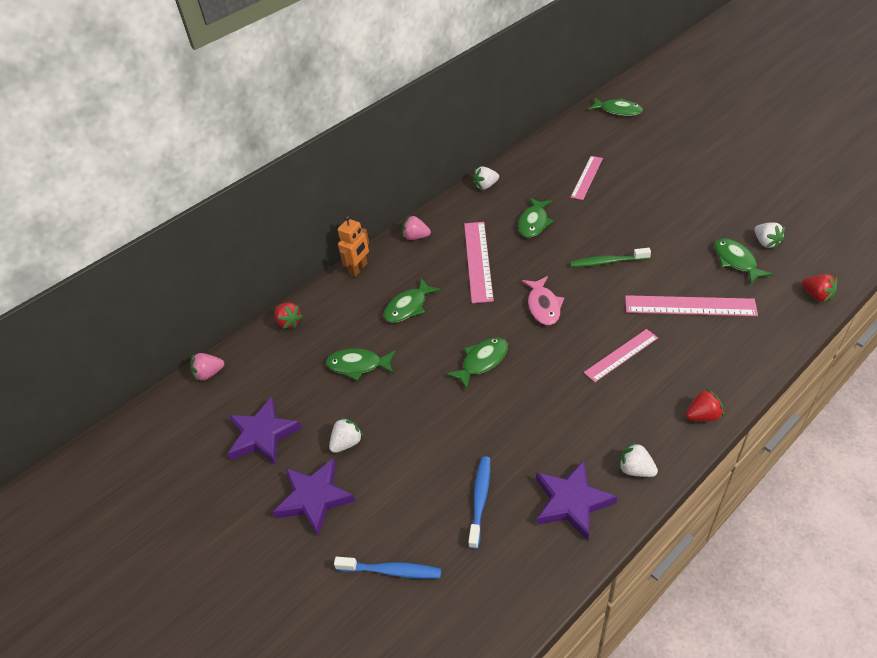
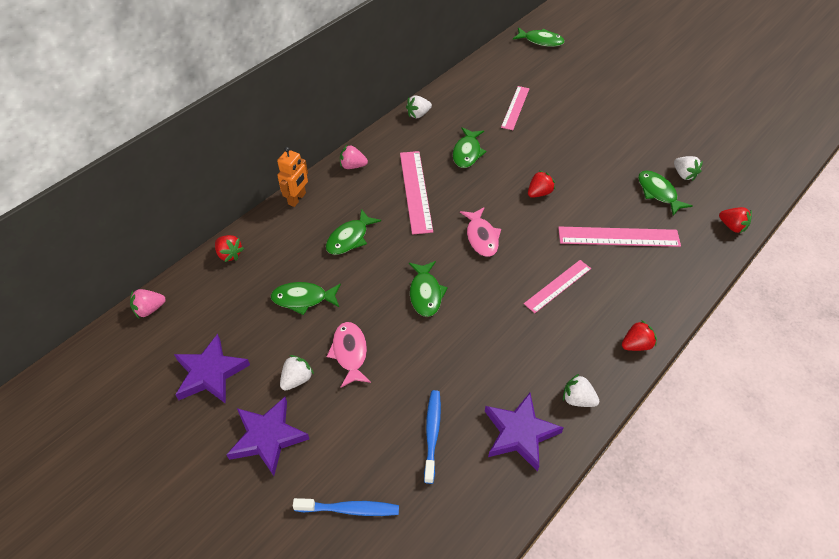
camera: 10 degrees left, 5 degrees up
(401, 418) = (350, 353): none -> pink fish
(482, 361) = (425, 293): green fish -> green fish turned 135 degrees clockwise
(607, 262) = (539, 193): green toothbrush -> red strawberry

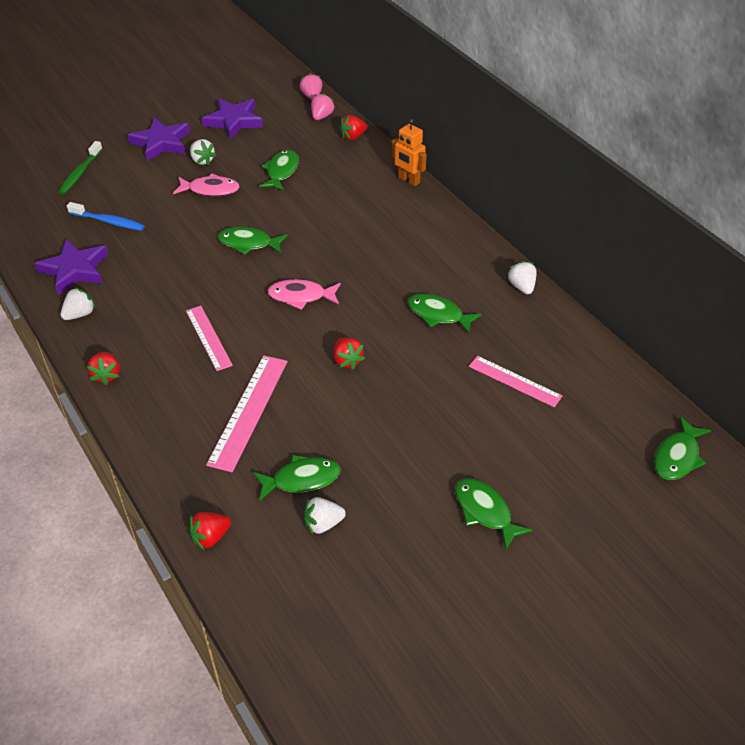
camera: 105 degrees right, 5 degrees down
(349, 238) = (341, 206): green fish -> green fish (485, 511)
(350, 509) = (80, 173): blue toothbrush -> green toothbrush
(353, 166) = (445, 222): pink strawberry -> pink strawberry (322, 116)
(415, 191) = (389, 261): pink ruler -> none

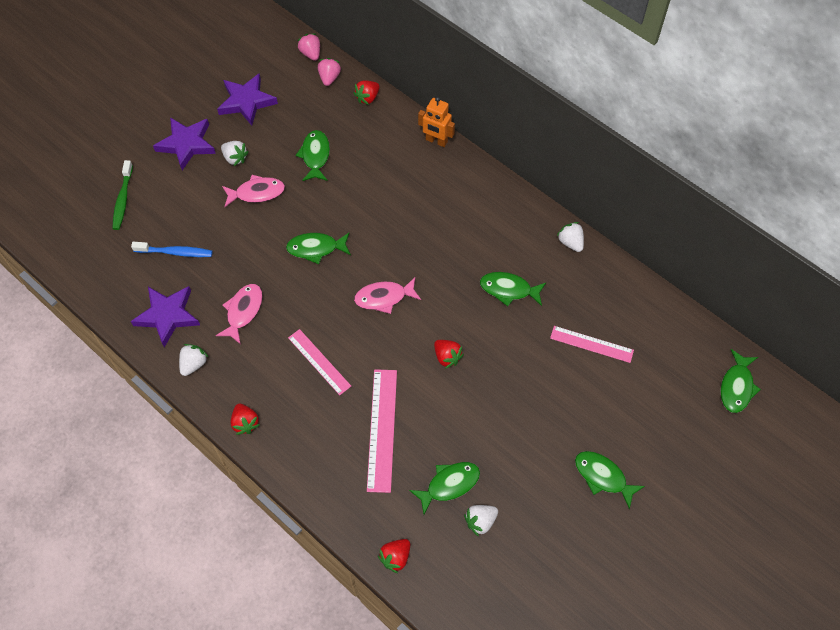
camera: 15 degrees left, 15 degrees up
(151, 280) = (243, 311): none -> pink fish

